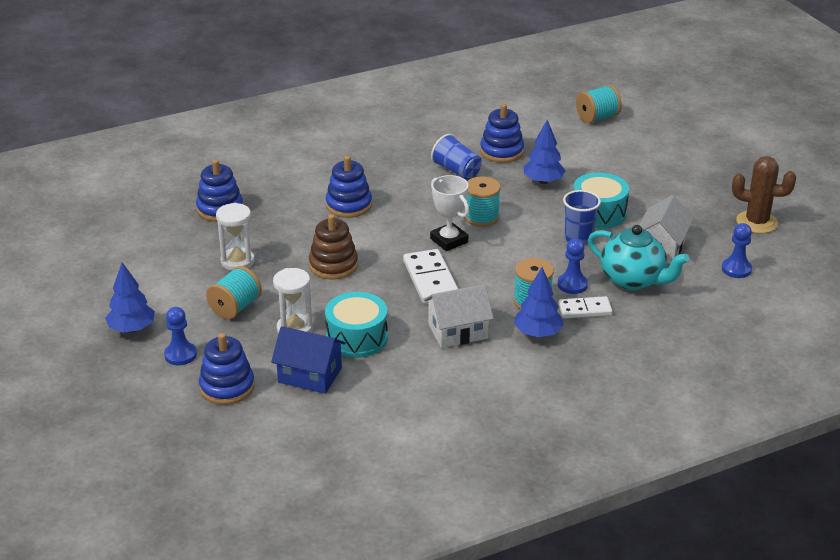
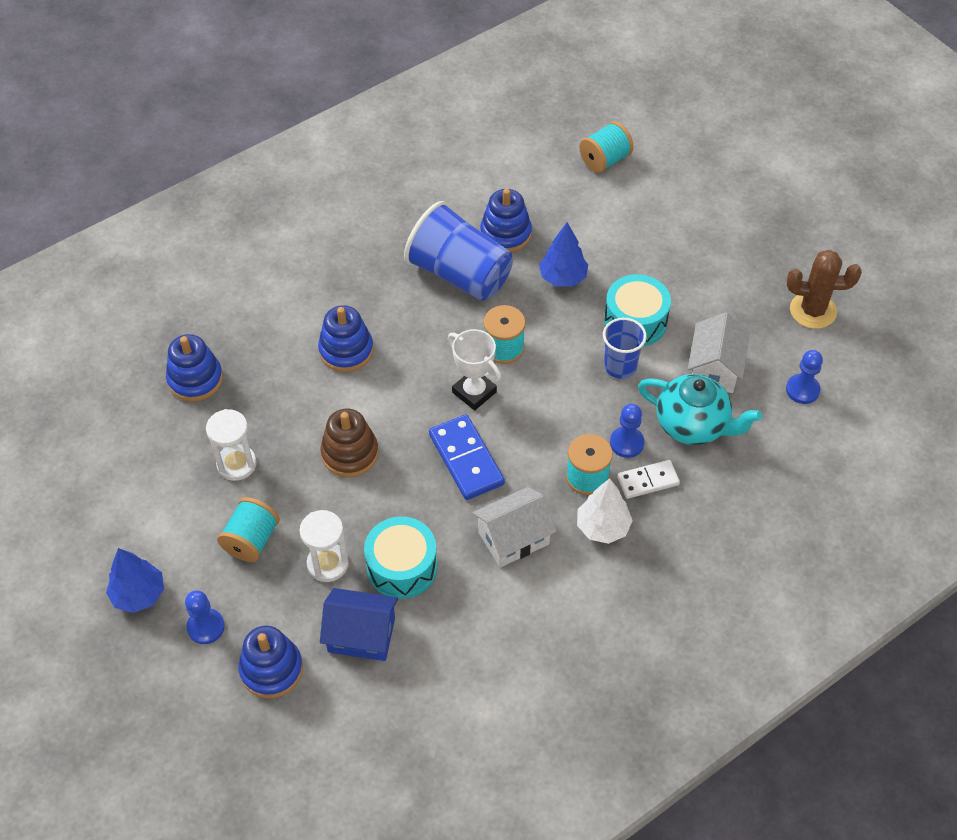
camera: 10 degrees left, 20 degrees up
(430, 279) = (466, 459): white domino -> blue domino
(456, 171) = (460, 274): blue cup -> blue cup, size x1.77
(537, 333) = (602, 527): blue tree -> white tree

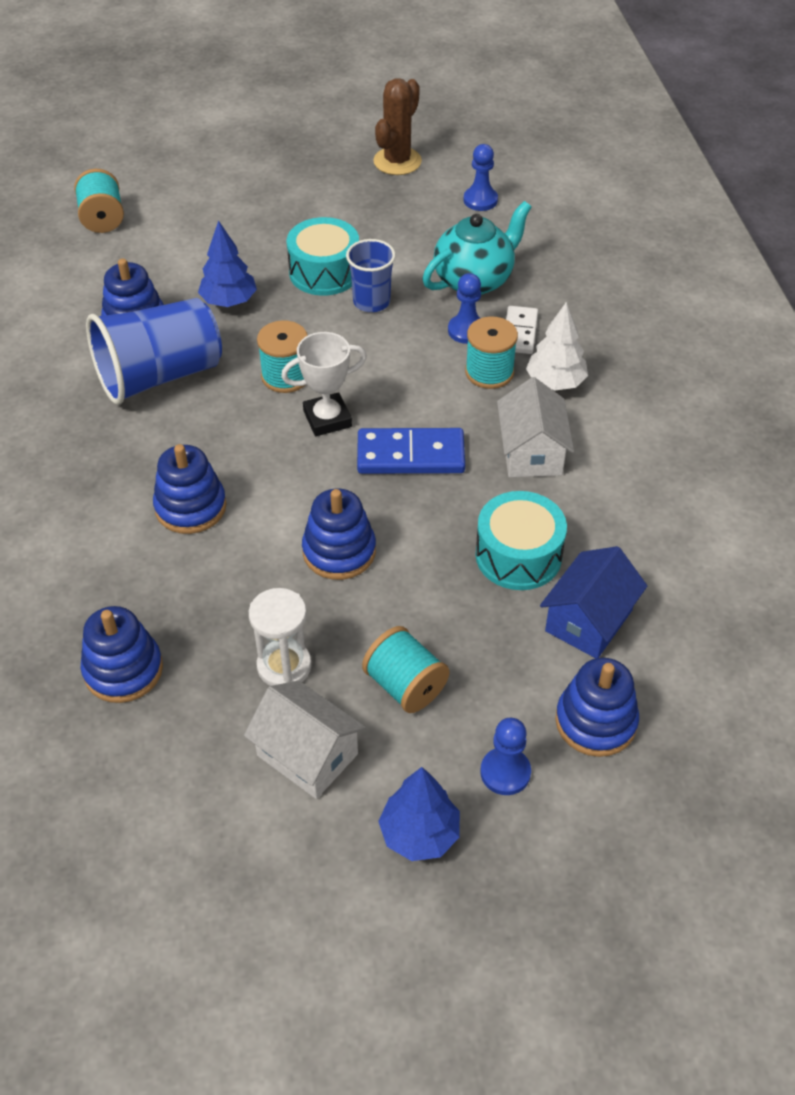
camera: 65 degrees left, 5 degrees down
(328, 564) = (479, 621): white hourglass -> none
(350, 453) = (339, 551): brown stacking toy -> blue stacking toy
(714, 368) = (419, 242): white house -> white house (307, 755)

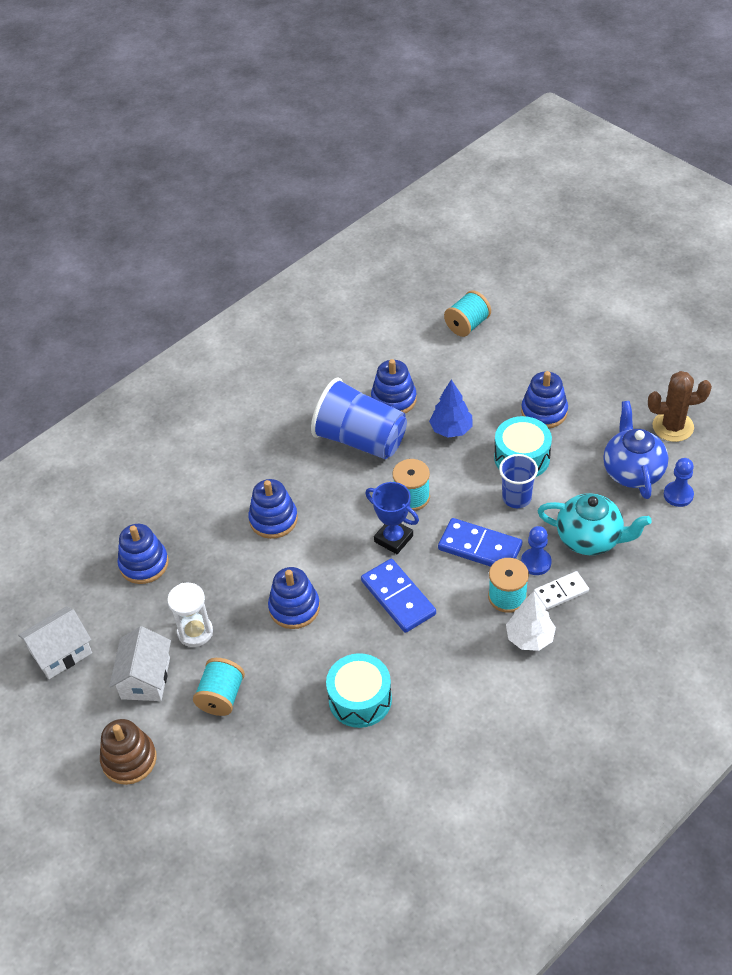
camera: 60 degrees right, 0 degrees up
(327, 419) = (393, 539): white trophy -> blue trophy
(407, 360) = (480, 547): none -> blue domino
(419, 834) = (129, 759): blue tree -> brown stacking toy
(422, 212) = (632, 471): none -> blue teapot
(505, 772) = (195, 779): blue pawn -> none
(531, 452) = (453, 659): white house -> white house (61, 652)
(589, 620) = (336, 764): blue house -> none
(595, 721) = (261, 807): blue stacking toy -> blue stacking toy (544, 412)

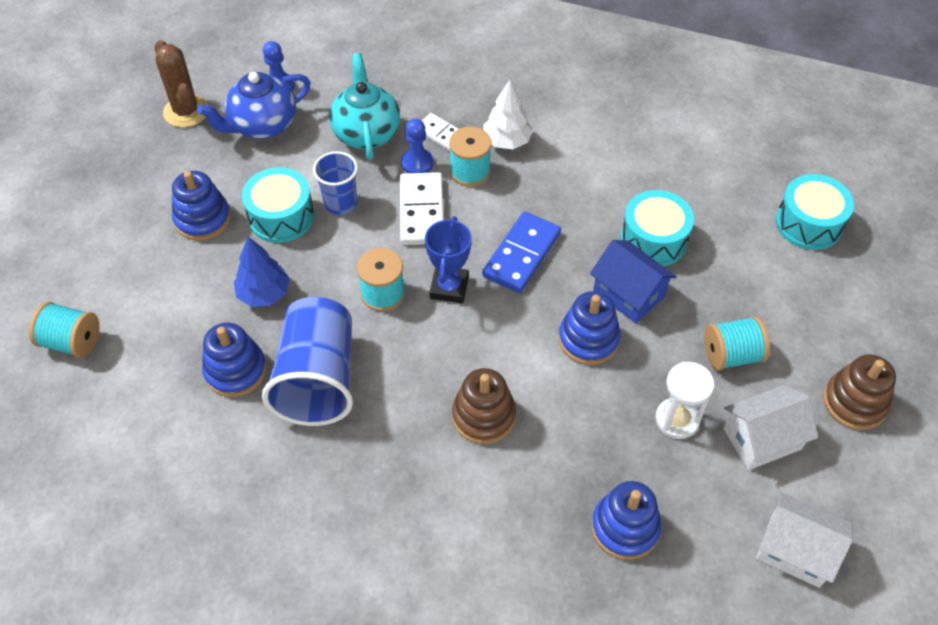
camera: 120 degrees left, 5 degrees up
(273, 519) = (483, 416): blue stacking toy -> brown stacking toy
(307, 836) = (808, 223): none -> turquoise drum
(318, 654) = (628, 294): none -> blue house
(480, 547) = (422, 211): blue domino -> white domino

